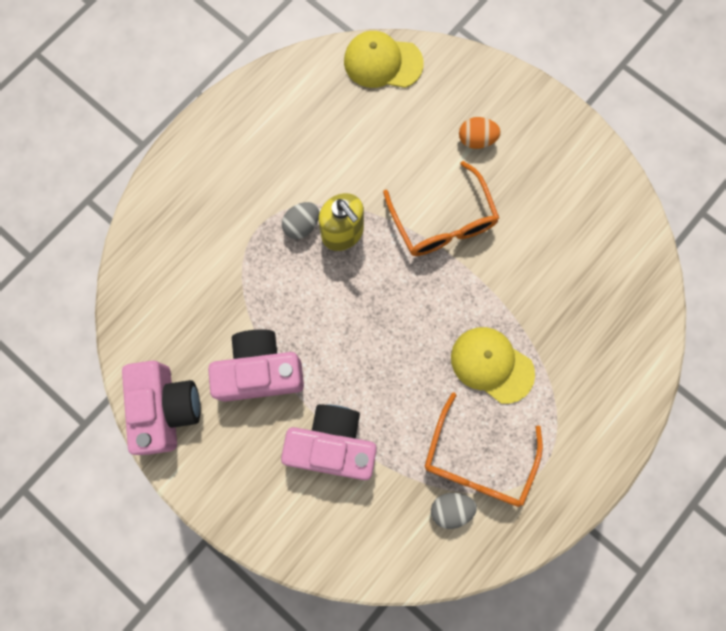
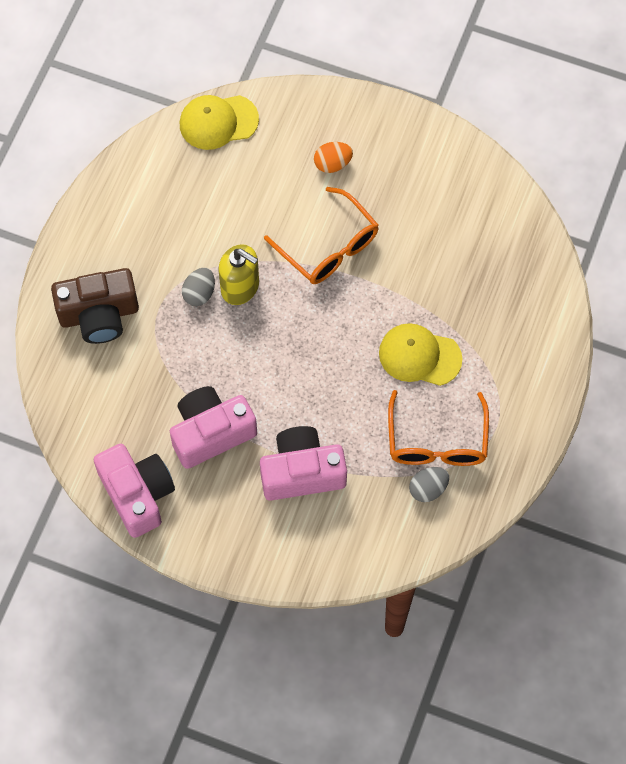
camera: 20 degrees left, 10 degrees down
(200, 214) = (99, 314): none -> brown camera

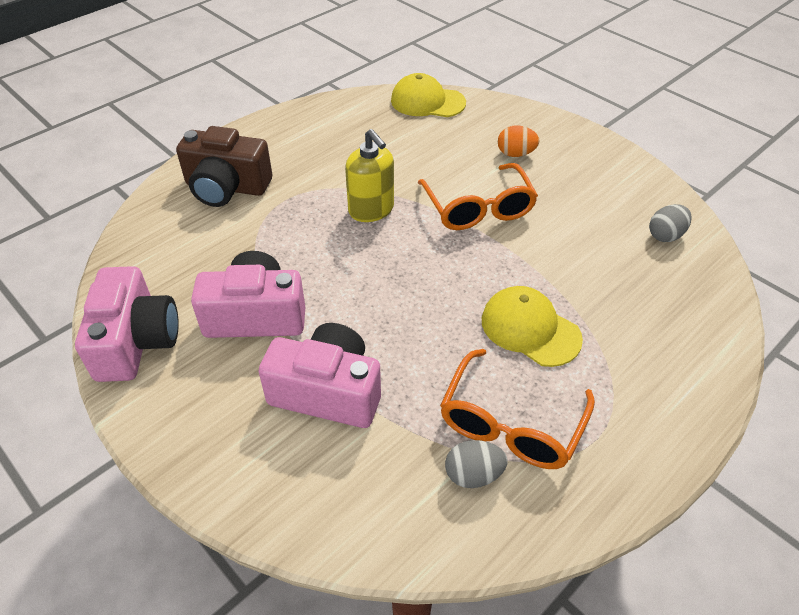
camera: 25 degrees right, 20 degrees down
(199, 293) = (329, 202): grey egg -> grey egg (665, 235)

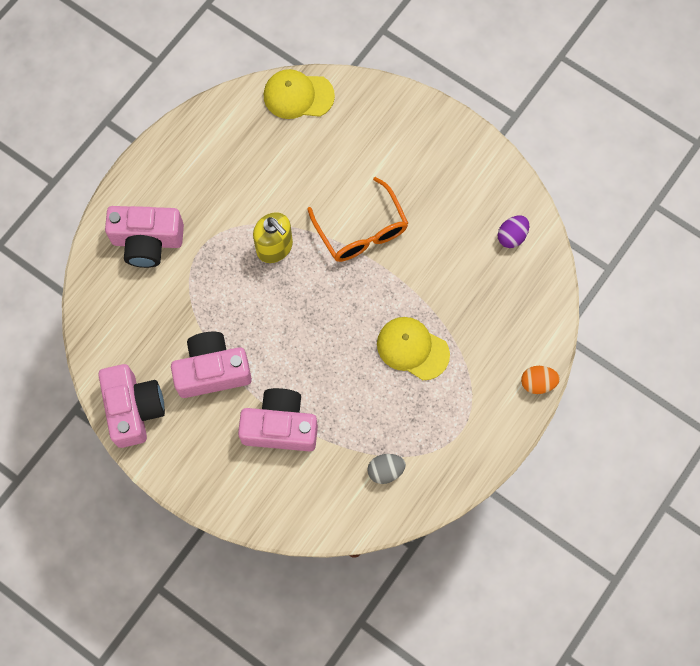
camera: 10 degrees left, 25 degrees up
(226, 187) = (147, 241): brown camera -> pink camera
(510, 424) = (405, 430): orange glasses -> none
(515, 154) = (386, 157): orange egg -> orange egg (537, 383)
(665, 235) = (512, 236): grey egg -> purple egg

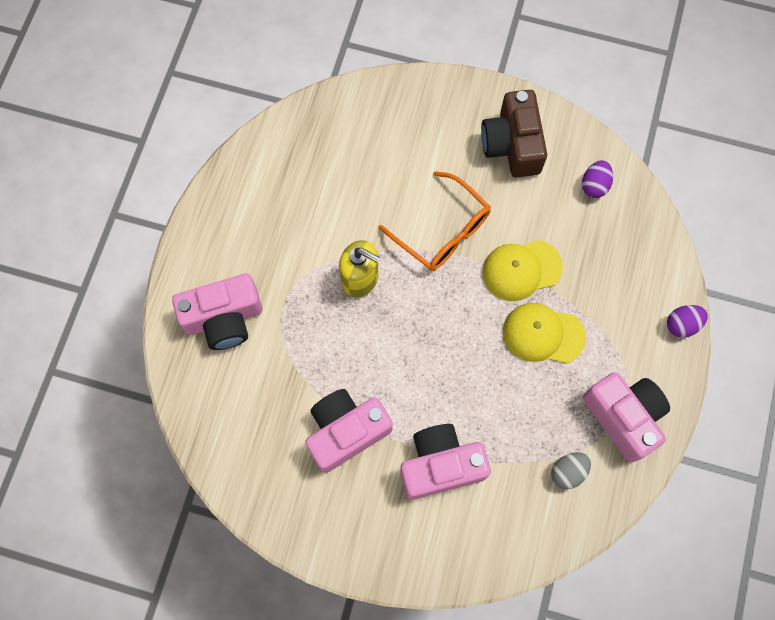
camera: 20 degrees left, 0 degrees up
(134, 409) = (278, 503): pink camera -> pink camera (624, 417)
(298, 96) = (323, 115): yellow cap -> yellow cap (521, 270)
(453, 176) = (512, 144): none -> brown camera
(537, 383) = (682, 324): orange egg -> purple egg

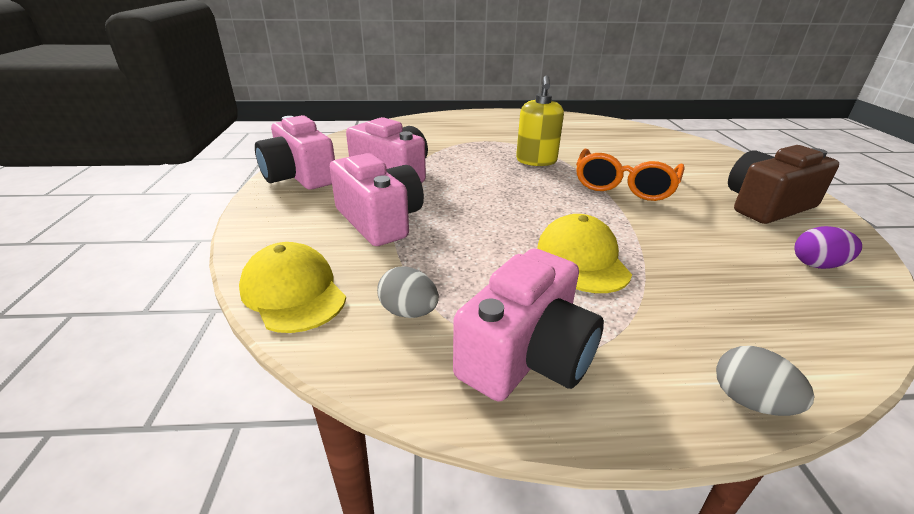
camera: 70 degrees right, 40 degrees down
(224, 318) = (458, 126): pink camera -> pink camera (300, 176)
(521, 270) = (641, 232): yellow cap -> yellow cap (293, 292)
(682, 324) = (750, 401): purple egg -> grey egg

